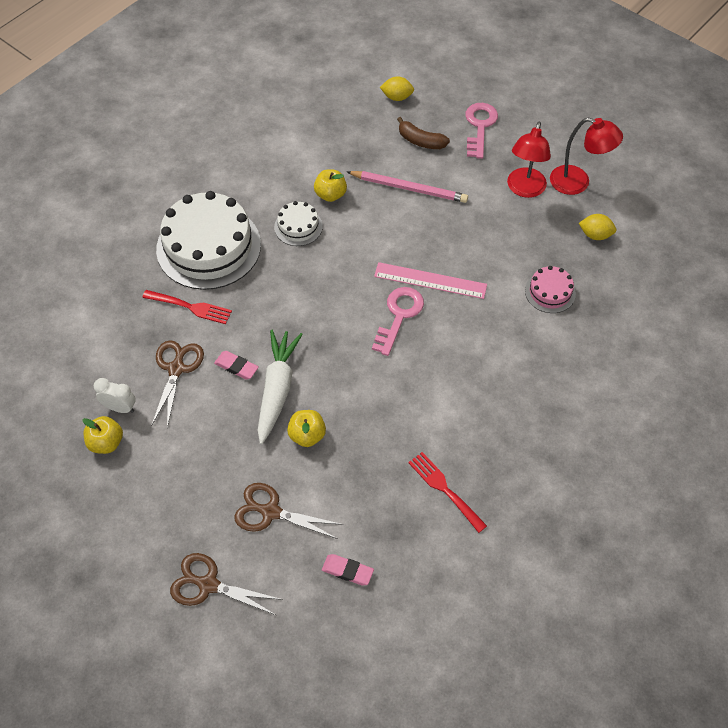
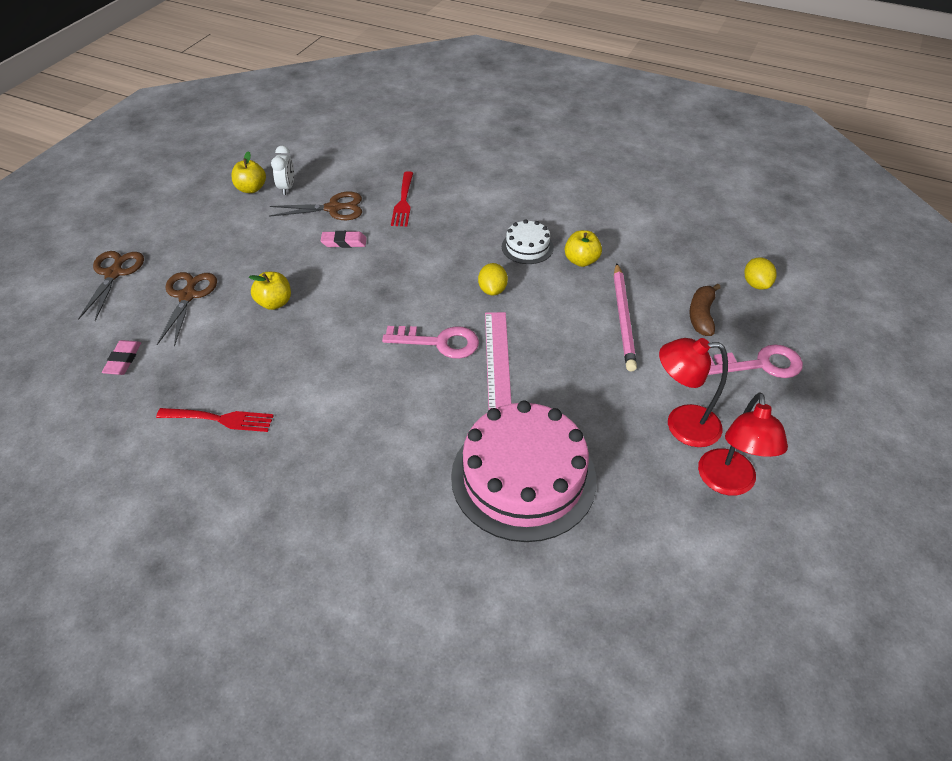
camera: 75 degrees right, 10 degrees down
(208, 247) = (476, 197): white cake -> none
(236, 367) = (344, 242): pink eraser -> pink eraser turned 75 degrees clockwise
(277, 389) = (324, 272): white carrot -> none
(445, 489) = (220, 419): red fork -> red fork turned 60 degrees clockwise
(550, 292) = (523, 477): pink cake -> pink cake, size x2.13
(595, 235) = (643, 516): yellow lemon -> yellow lemon (492, 290)

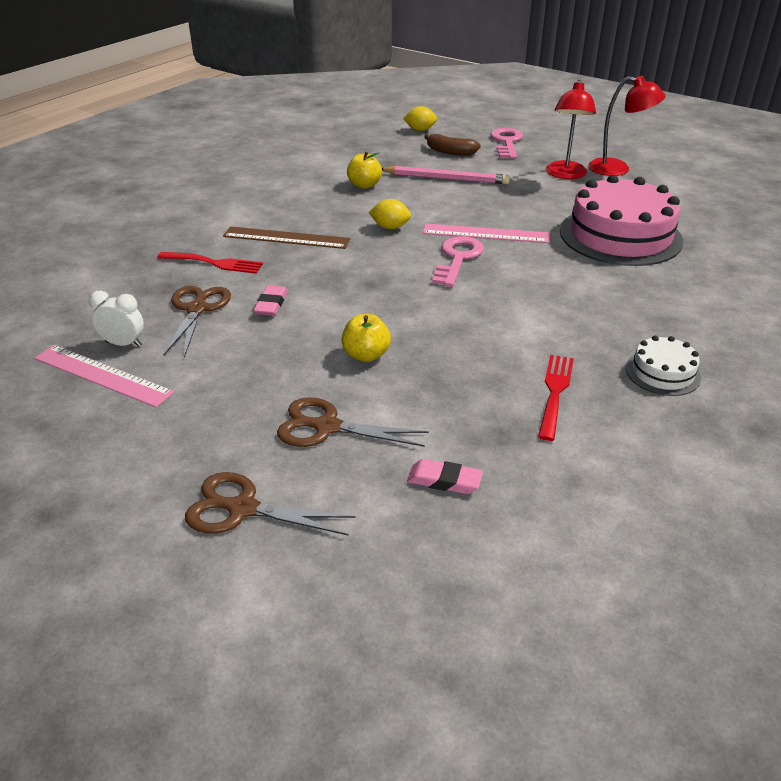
camera: 80 degrees left, 10 degrees down
(251, 189) = (102, 375): yellow apple -> pink ruler
(454, 230) = (286, 238): none -> brown ruler
(527, 247) = (333, 205): white cake -> white cake (662, 373)

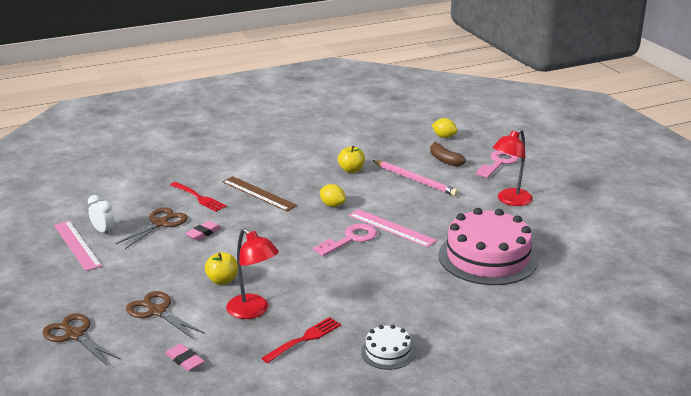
camera: 30 degrees right, 10 degrees down
(618, 169) = (560, 207): red lamp -> red lamp (253, 311)

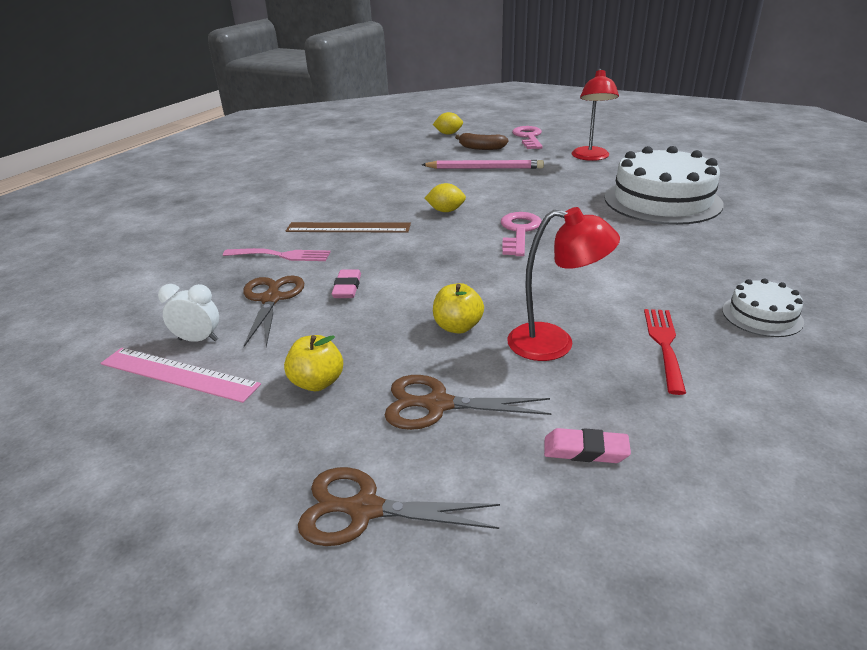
camera: 35 degrees left, 5 degrees up
(199, 198) = (281, 255): red fork -> pink fork
(351, 170) = (411, 179): yellow apple -> yellow apple (317, 382)
(391, 228) = (538, 209): pink ruler -> none
(487, 257) = (662, 200): pink cake -> white cake

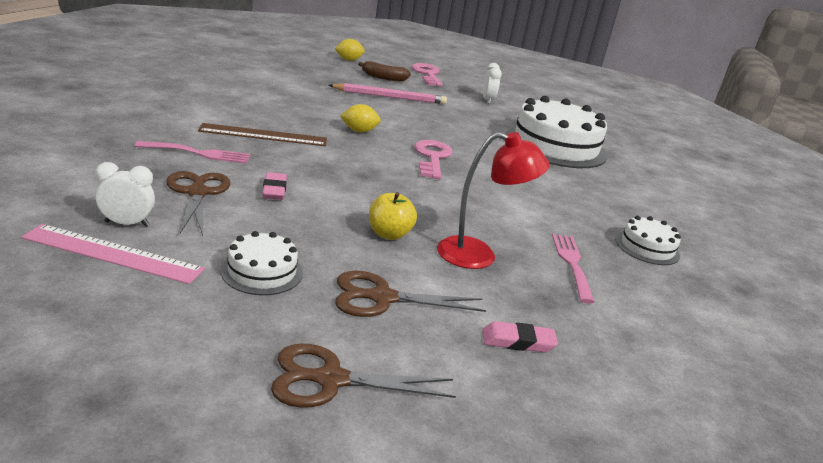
camera: 15 degrees left, 5 degrees down
(317, 382) = (262, 271): yellow apple -> white cake
(591, 157) = (488, 100): red lamp -> white clock
(664, 345) = (572, 264): red fork -> pink fork

